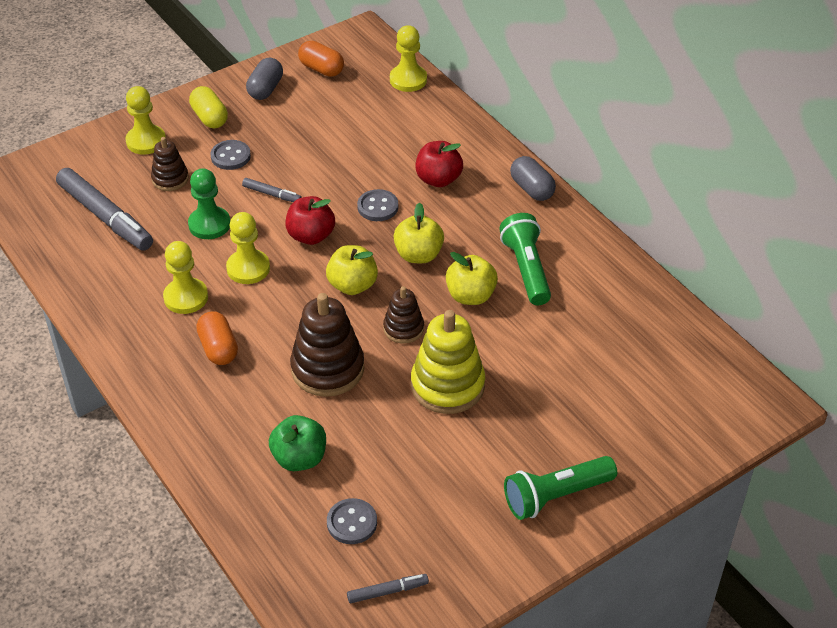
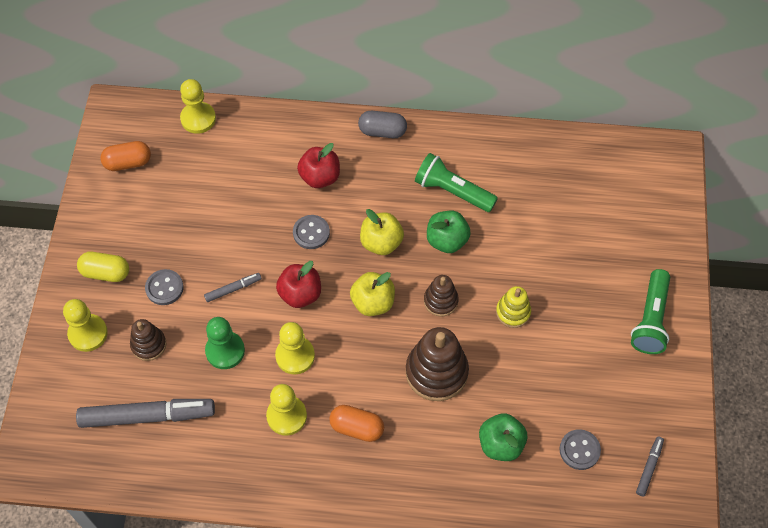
camera: 50 degrees left, 15 degrees up
(265, 89) = (112, 214): grey capsule -> none
(447, 385) = (513, 312): yellow stacking toy -> yellow stacking toy, size x0.57
(470, 296) = (447, 240): yellow apple -> green apple

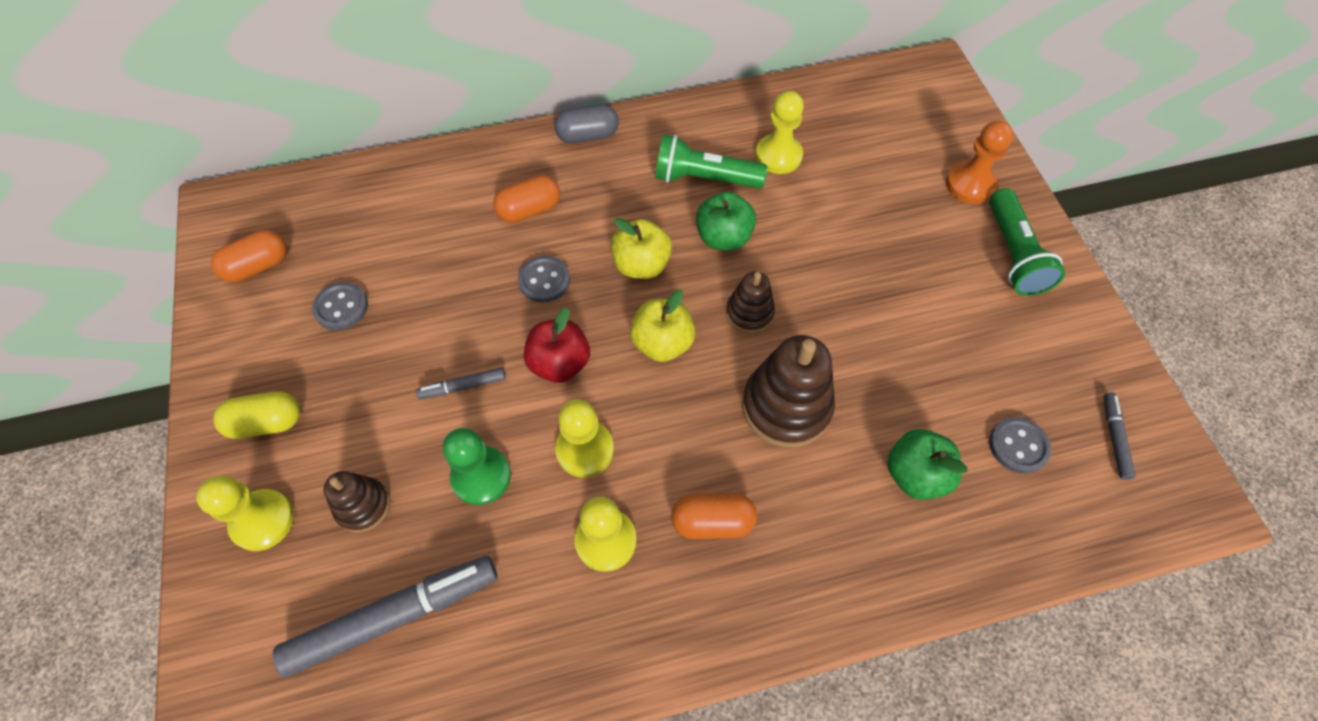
camera: 20 degrees left, 0 degrees up
(164, 288) = (362, 416): grey button -> grey button (341, 307)
(198, 119) = (341, 185): yellow pawn -> yellow pawn (778, 156)
(233, 289) = (463, 386): grey marker -> grey marker turned 150 degrees counterclockwise
(320, 177) = (529, 210): red apple -> orange capsule
(513, 312) = (846, 298): yellow stacking toy -> none
(647, 257) = (970, 184): none -> orange pawn

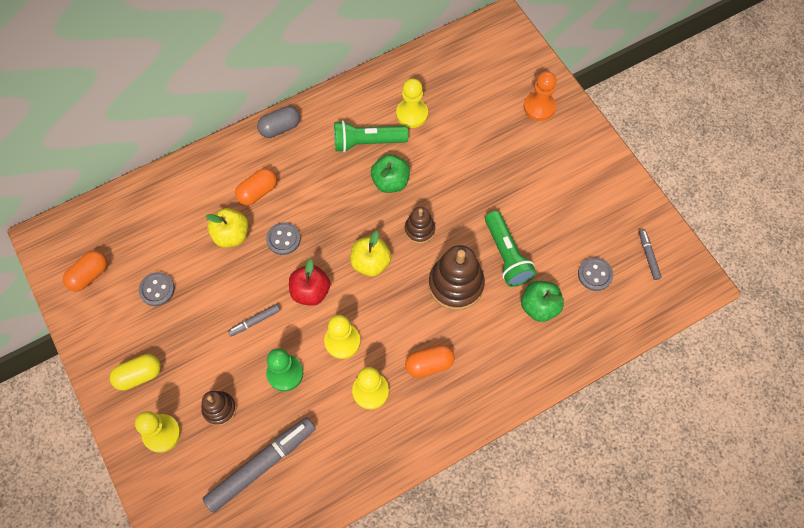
camera: 15 degrees left, 5 degrees up
(641, 265) = (343, 213): yellow apple -> yellow apple (231, 235)
(1013, 254) = (574, 151): green flashlight -> green flashlight (506, 255)

